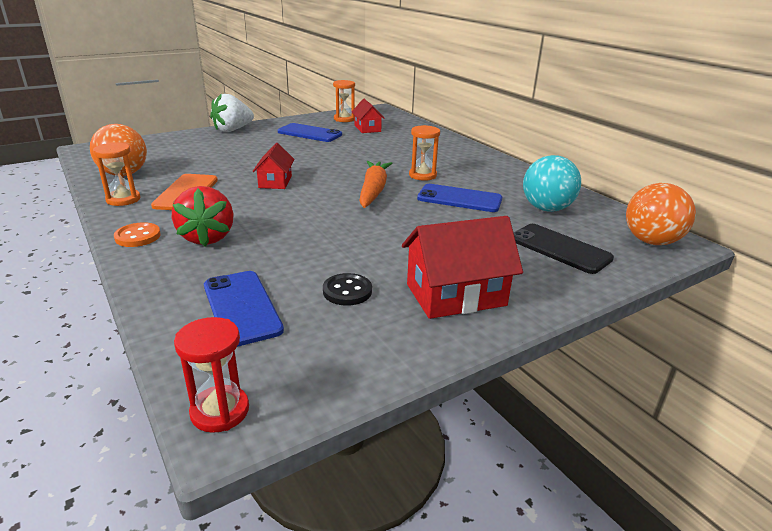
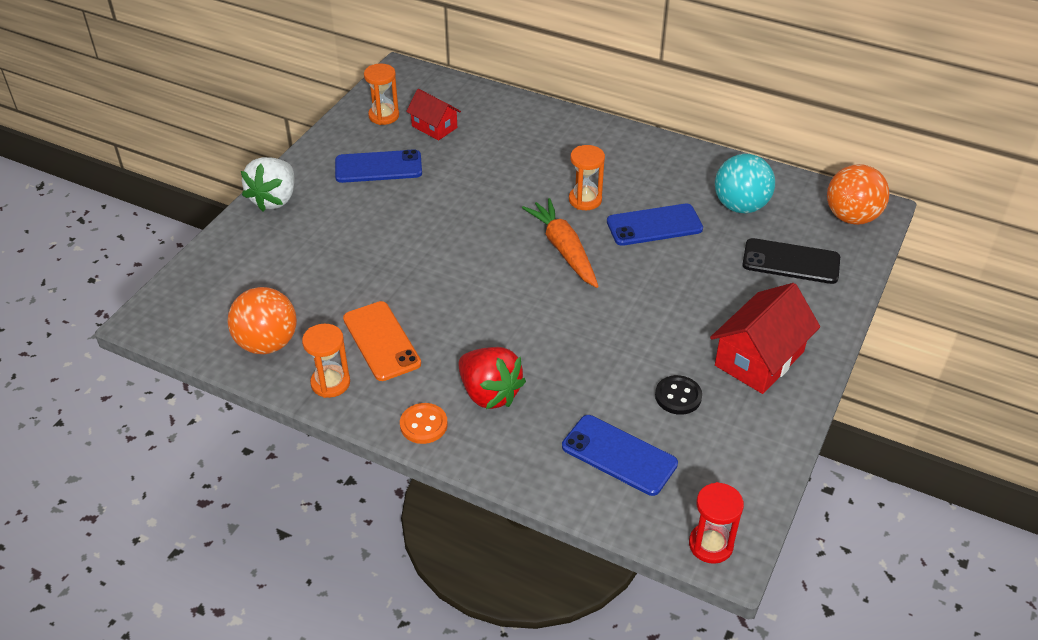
camera: 30 degrees left, 15 degrees up
(275, 182) = (450, 279): red house -> none

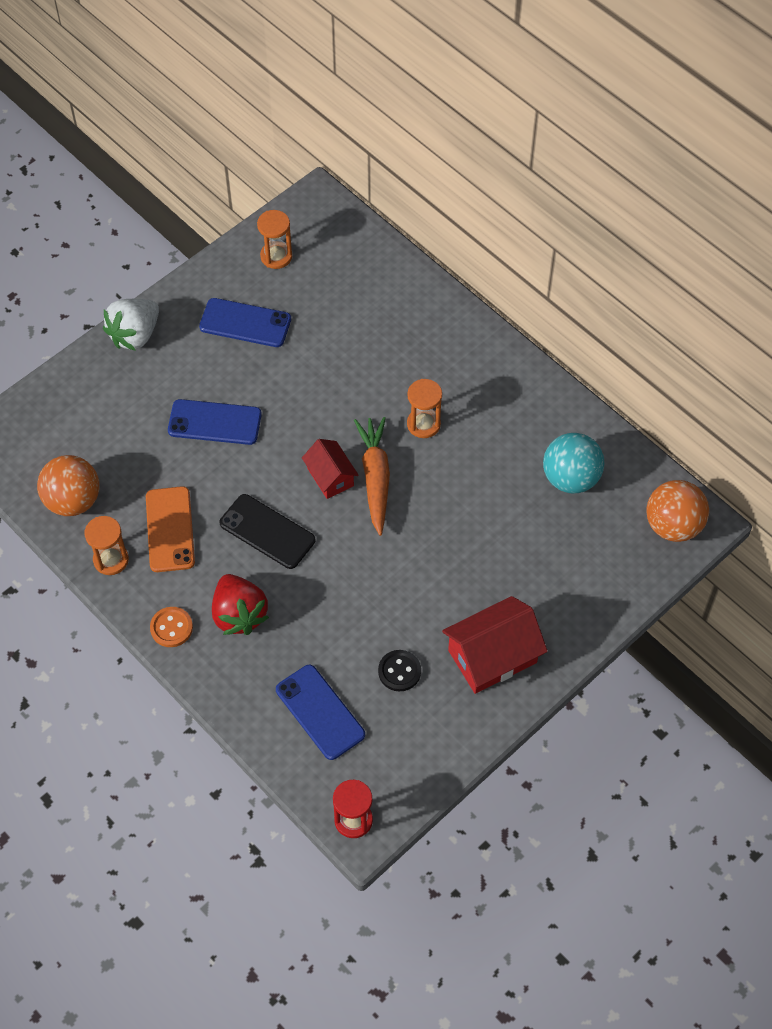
camera: 20 degrees right, 15 degrees up
(434, 127) = (319, 286): red house -> red house (330, 477)
(654, 225) = (474, 476): blue phone -> blue phone (214, 422)
(791, 262) = (582, 560): black phone -> black phone (267, 532)

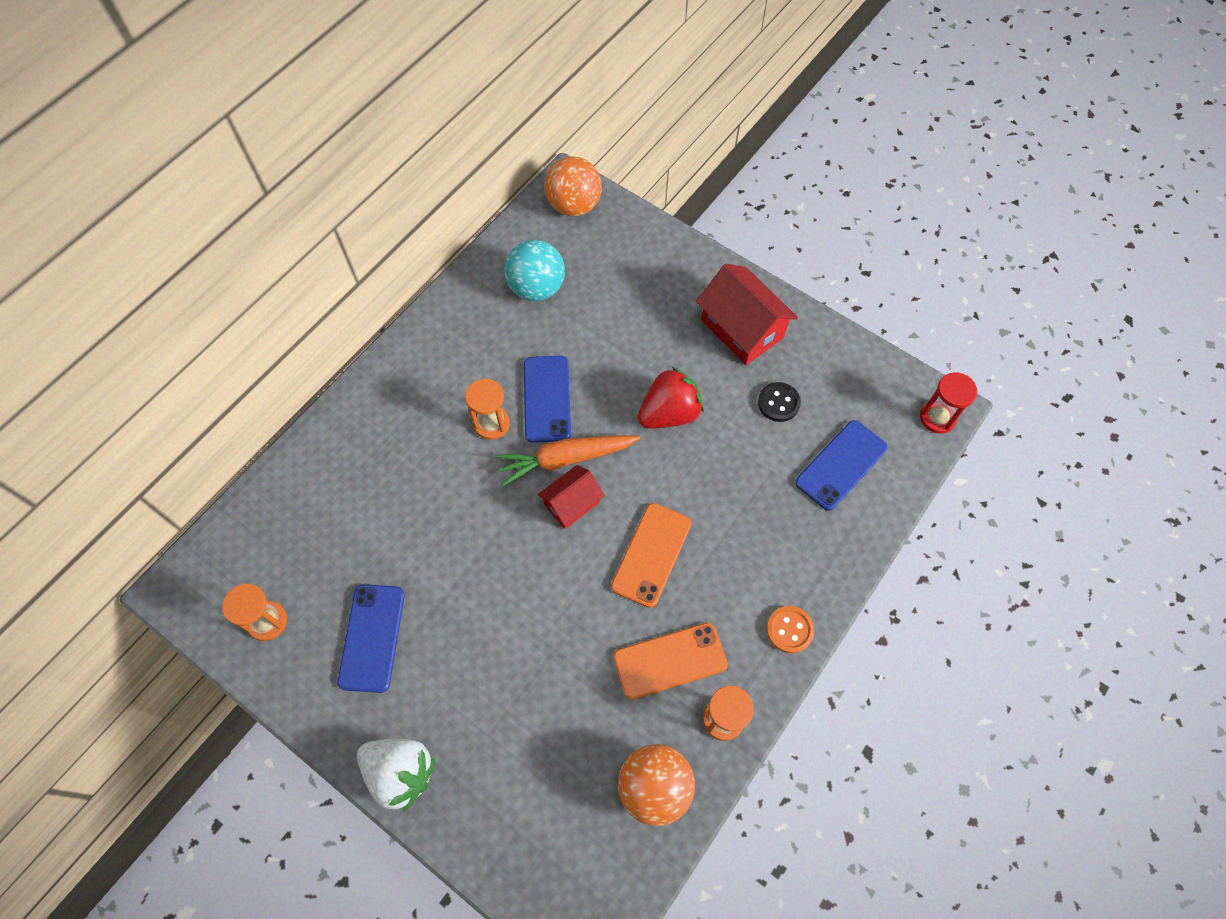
camera: 100 degrees left, 5 degrees up
(214, 422) = (519, 642): blue phone -> blue phone (547, 399)
(239, 614) = (756, 563): red strawberry -> red strawberry (669, 413)
(267, 532) = (651, 555): black phone -> orange phone

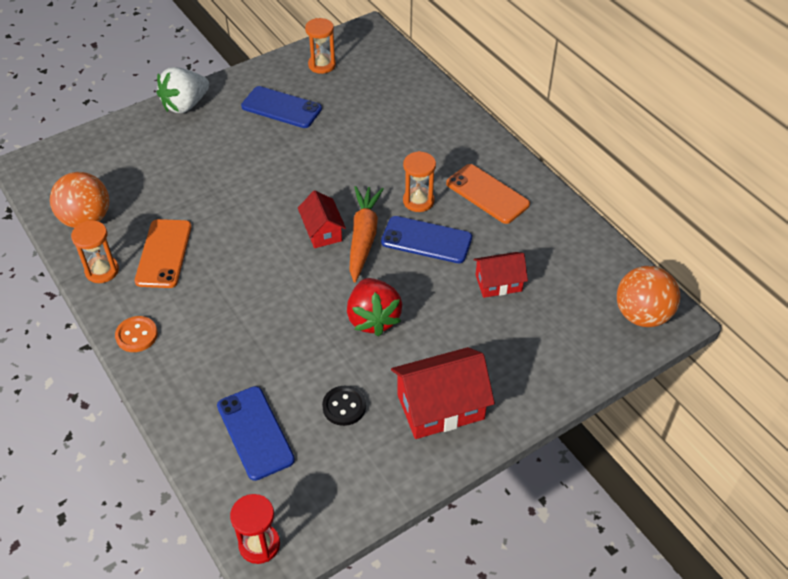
camera: 110 degrees right, 15 degrees down
(536, 288) = (547, 262): turquoise ball -> none
(580, 321) = (498, 283): none -> red house
(651, 555) = (251, 267): orange phone -> orange phone (487, 194)

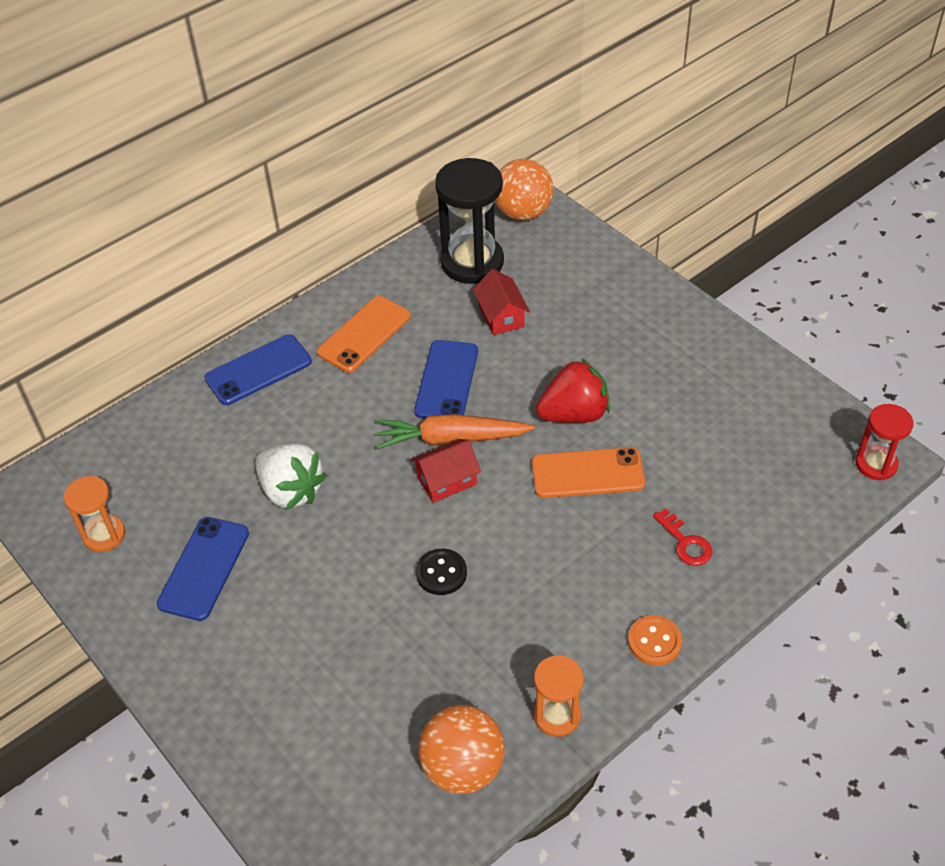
camera: 95 degrees left, 0 degrees up
(164, 253) = (512, 647): orange phone -> orange phone (587, 473)
(185, 105) = (196, 699): white strawberry -> white strawberry (291, 491)
(218, 372) = (685, 543): none -> red key
(255, 432) = (753, 492): blue phone -> blue phone (258, 370)
(344, 406) = (697, 422): black button -> black button (441, 573)
(418, 201) = (382, 395): orange hourglass -> none
(440, 407) = (674, 348): red house -> none
(571, 270) = (472, 262): none -> black hourglass

